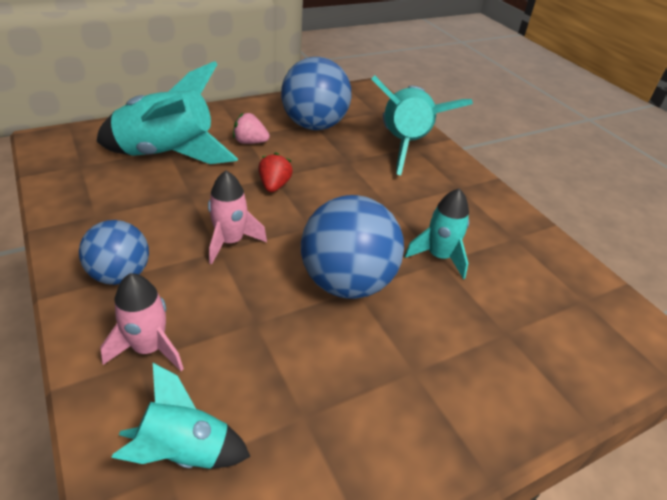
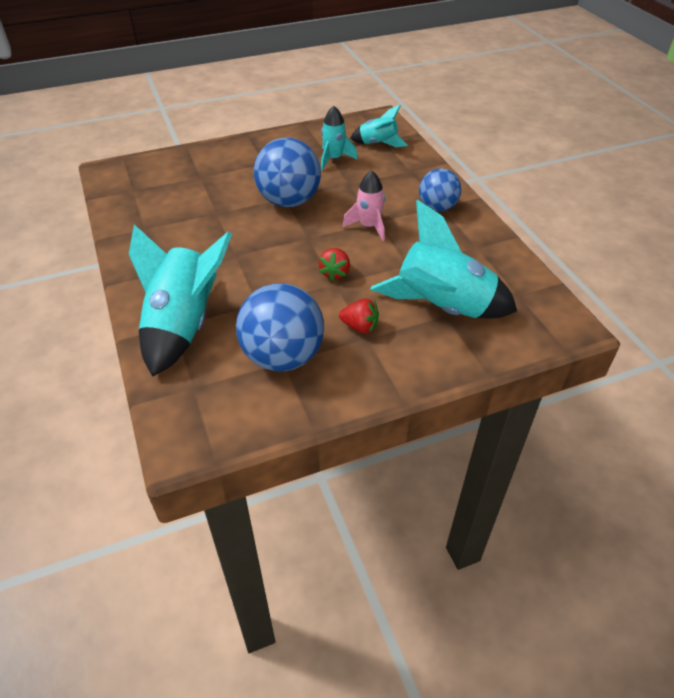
camera: 170 degrees left, 5 degrees up
(149, 348) = (406, 174): pink rocket -> none
(250, 142) = (360, 327): pink strawberry -> red strawberry
(439, 256) = (216, 215): turquoise rocket -> turquoise rocket (334, 159)

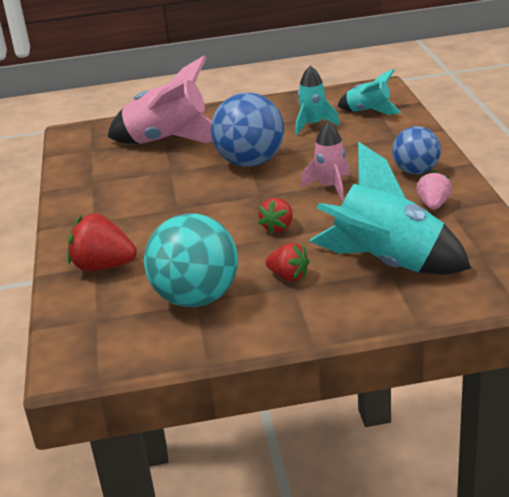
camera: 15 degrees right, 15 degrees down
(183, 325) = (103, 266): turquoise rocket -> red strawberry
(205, 178) = (169, 140): none -> pink rocket
(283, 356) = (196, 298): blue ball -> turquoise ball
(462, 243) = (433, 205): none -> pink strawberry

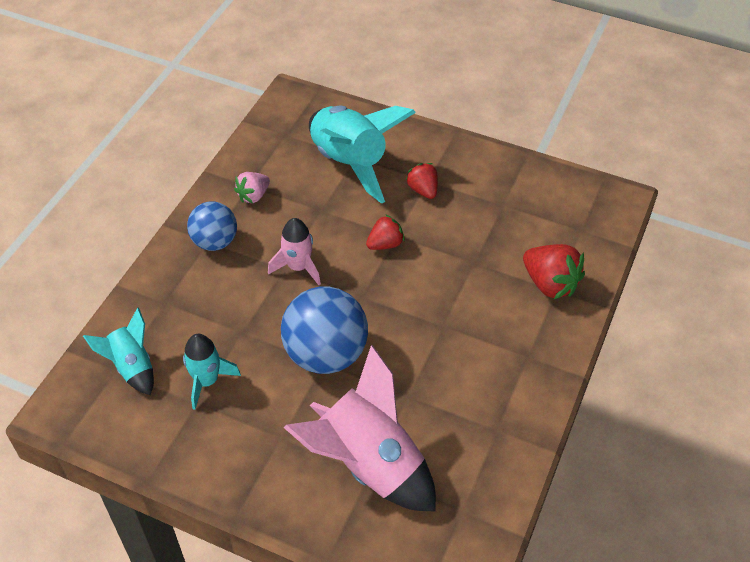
camera: 150 degrees left, 20 degrees up
(196, 298) = (500, 207): turquoise ball -> none

